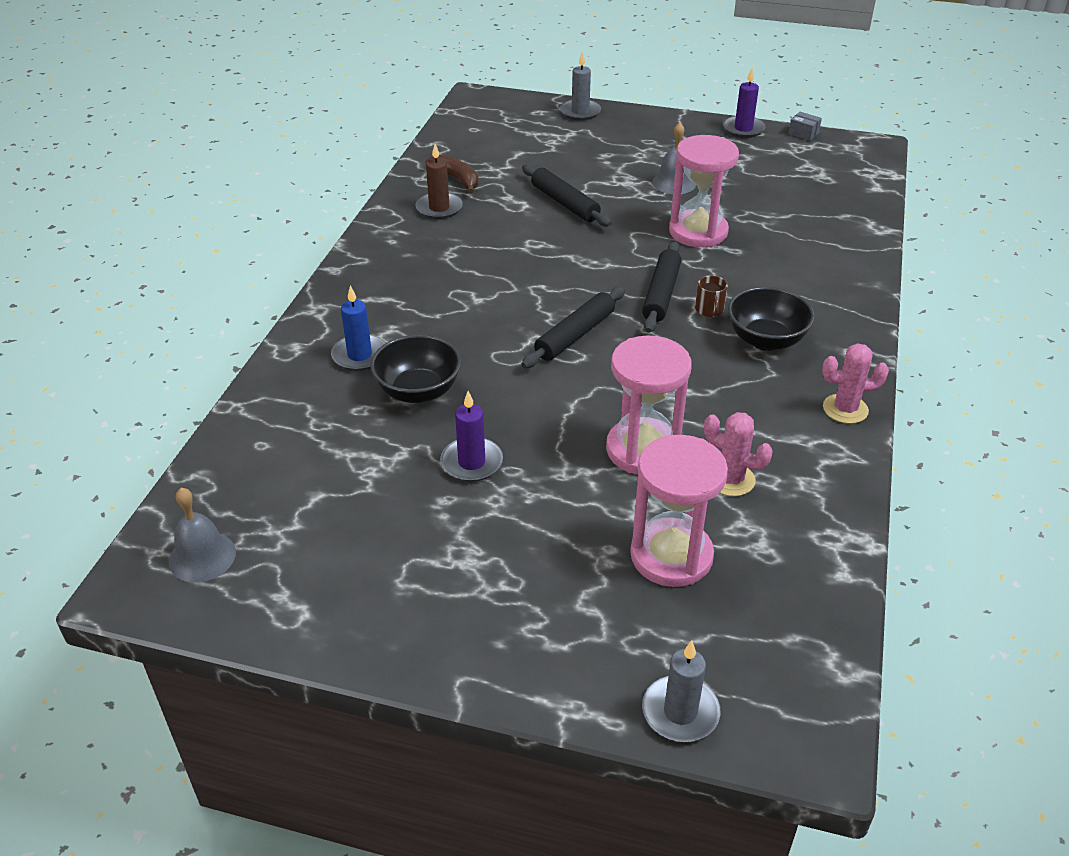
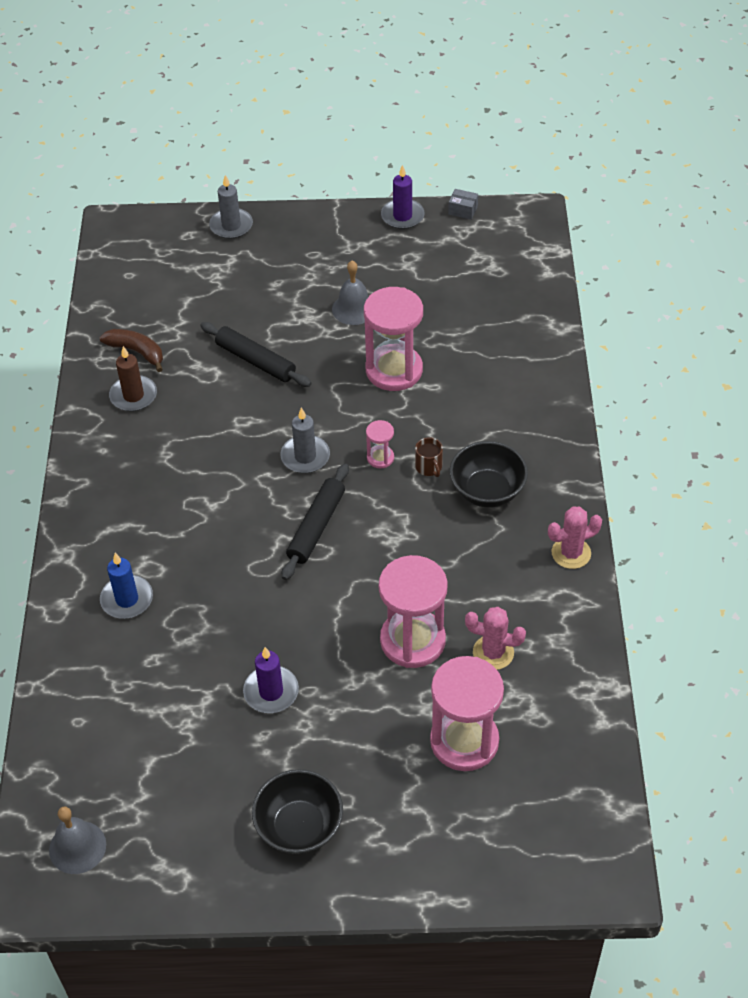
camera: 15 degrees left, 10 degrees up
(418, 391) = (196, 626): black bowl -> black bowl (299, 827)
(661, 294) = (380, 458): black rolling pin -> pink hourglass
(680, 712) = (507, 879): grey candle -> grey candle (305, 456)

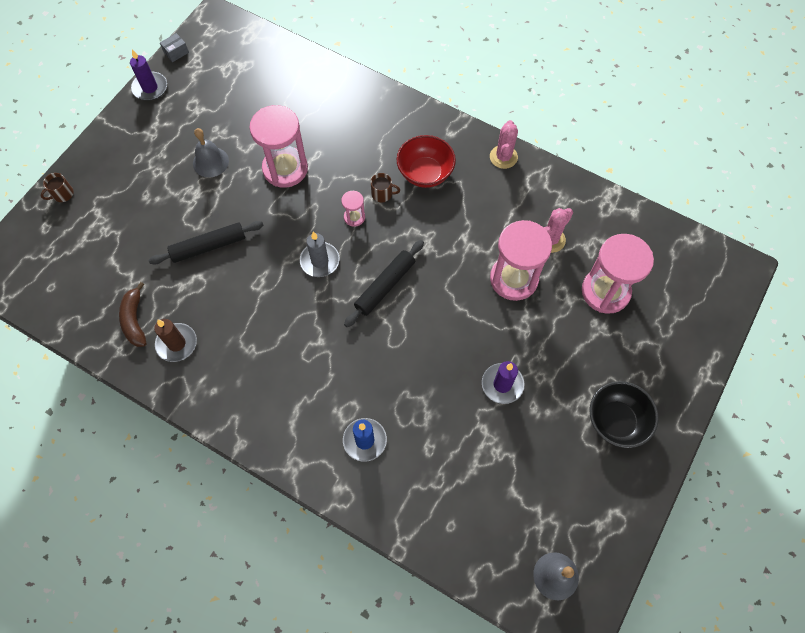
camera: 60 degrees left, 15 degrees up
(137, 352) = (135, 320): brown banana -> brown banana turned 75 degrees counterclockwise
(231, 226) = (62, 194): grey candle -> brown mug
(316, 527) = (385, 286): black rolling pin -> black rolling pin turned 75 degrees clockwise
(487, 491) = (425, 173): black bowl -> red bowl

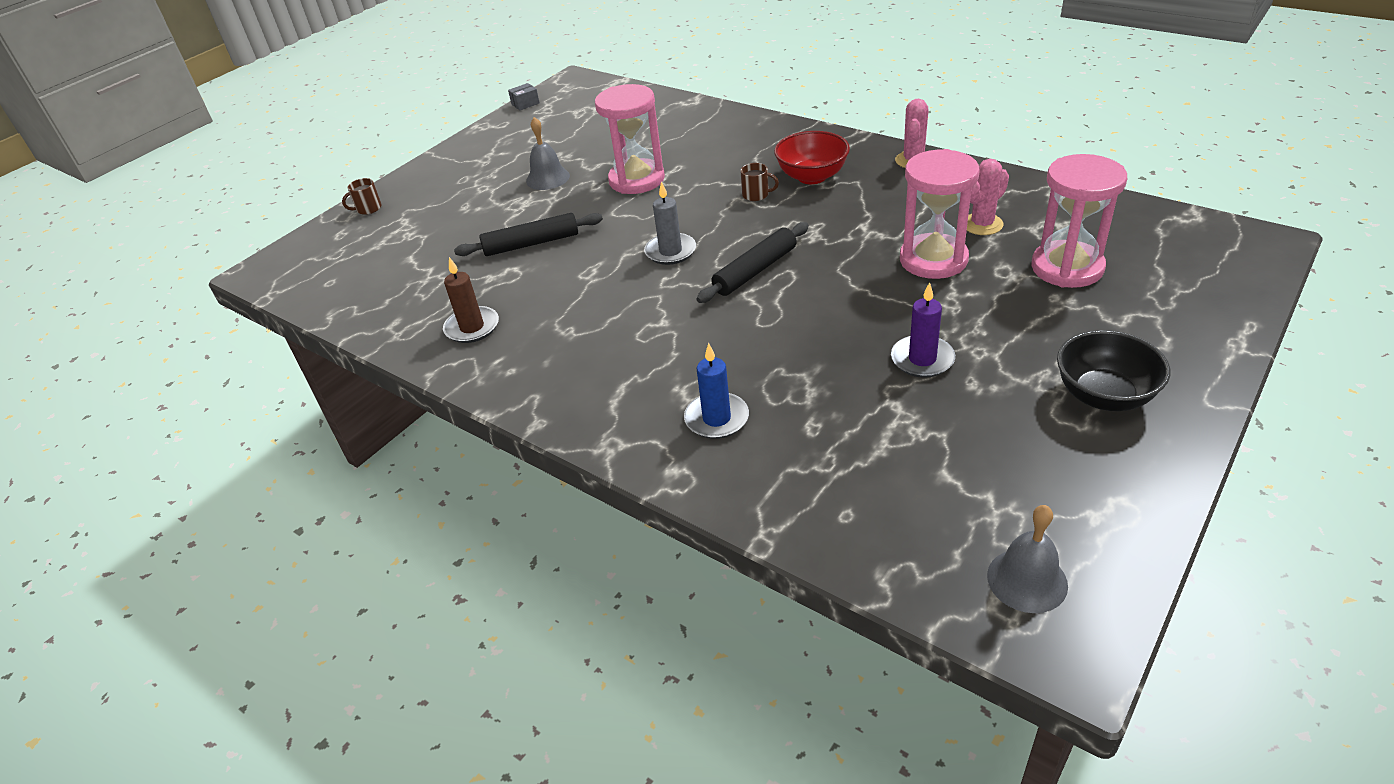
camera: 10 degrees right, 25 degrees down
(135, 320) = (424, 308): brown banana -> none
(150, 88) = (490, 129): purple candle -> none
(354, 217) = (719, 214): pink hourglass -> none

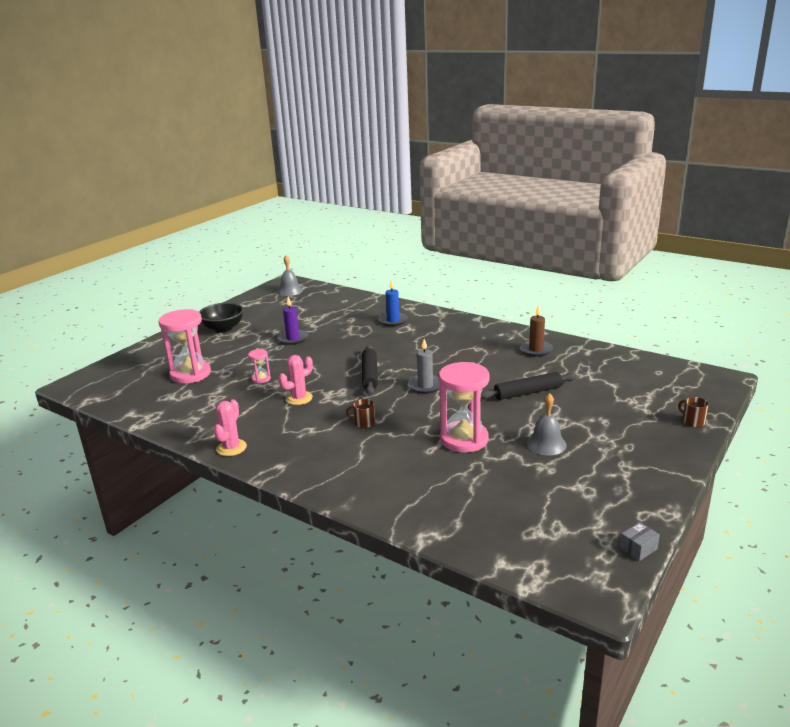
camera: 175 degrees right, 15 degrees down
(368, 208) = (693, 421): brown mug -> brown mug turned 90 degrees counterclockwise
(755, 270) = (370, 375): black rolling pin -> black rolling pin turned 45 degrees counterclockwise
(812, 176) = (317, 436): red bowl -> none
(933, 260) = (261, 379): pink hourglass -> pink hourglass, size x0.46
(982, 224) = (217, 398): pink cactus -> pink cactus (299, 398)

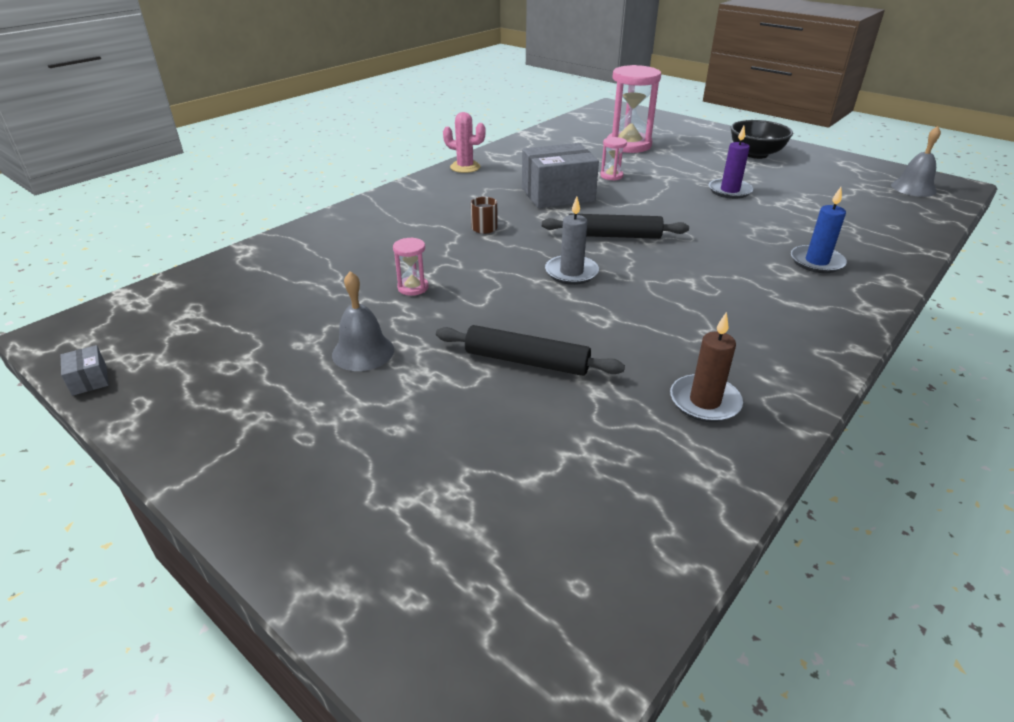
camera: 95 degrees right, 10 degrees up
(299, 398) = (557, 194): pink cactus -> grey box
(464, 439) = (413, 288): pink hourglass -> pink hourglass, size x0.46
(528, 392) = (527, 361): black rolling pin -> black rolling pin turned 60 degrees counterclockwise
(693, 421) = (332, 564): brown mug -> none

